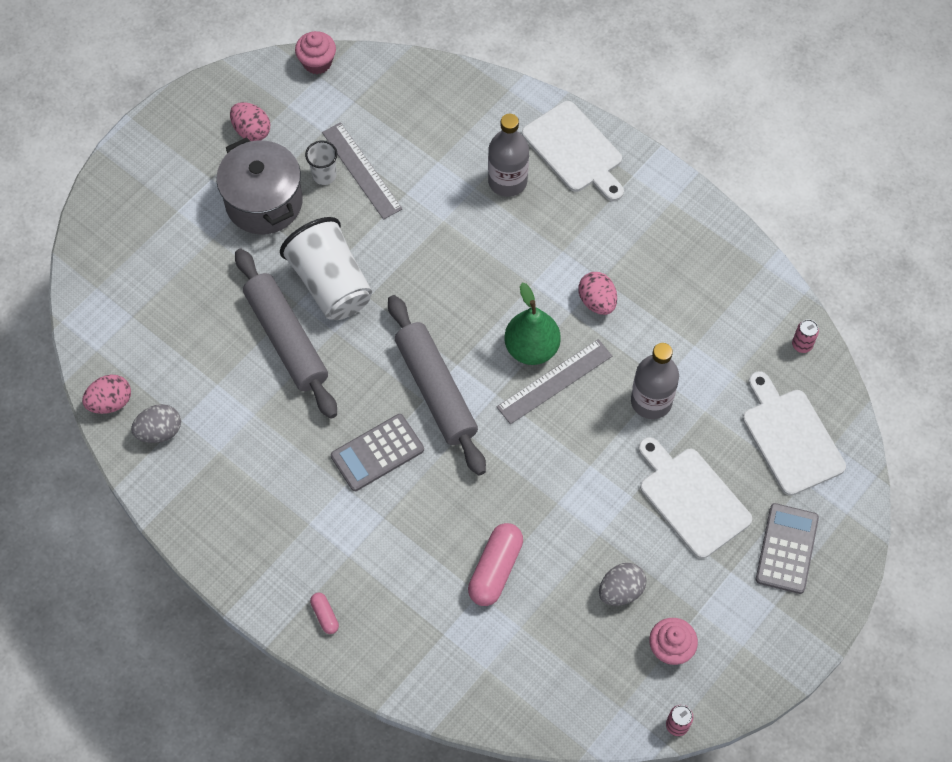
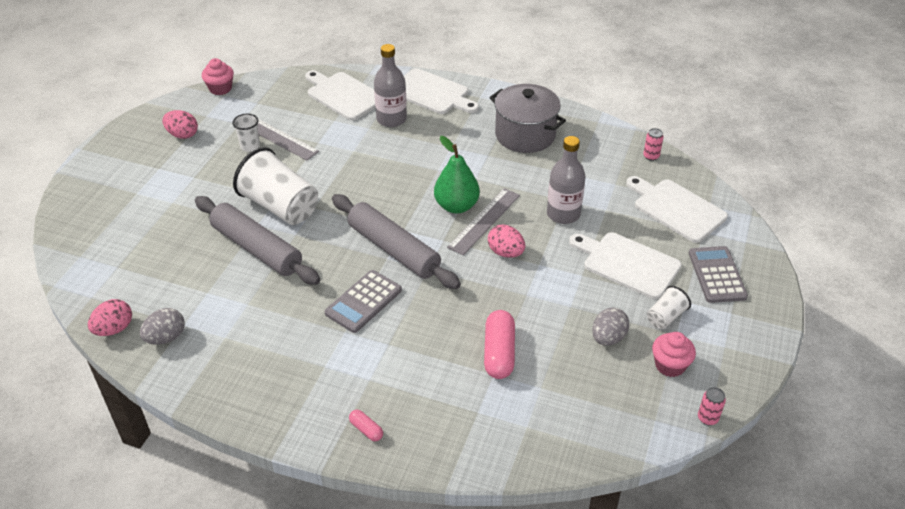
camera: 20 degrees left, 20 degrees down
(264, 202) = (207, 172): grey pot -> grey pot (525, 135)
(463, 120) = (343, 95): none -> white cutting board
(597, 301) = (491, 168): pink egg -> pink egg (505, 252)
(698, 585) = (665, 317): none -> white cup

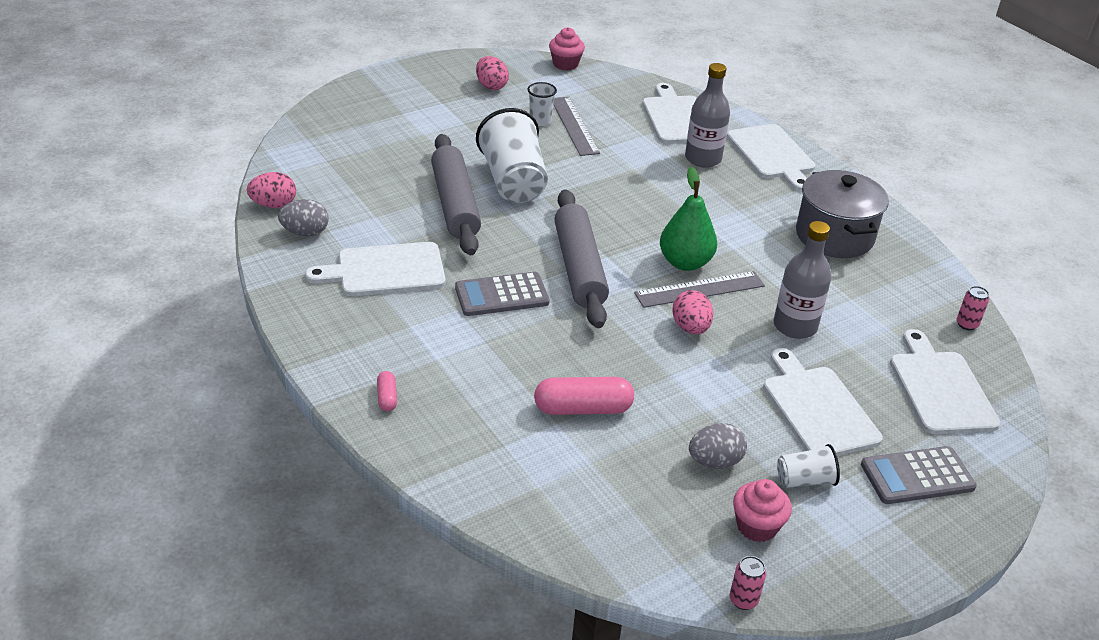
camera: 35 degrees right, 5 degrees down
(261, 332) = (385, 270): none -> white cutting board
(499, 353) = (583, 409): pink capsule -> pink capsule turned 45 degrees clockwise
(717, 275) = (917, 476): grey calculator -> grey calculator turned 135 degrees counterclockwise

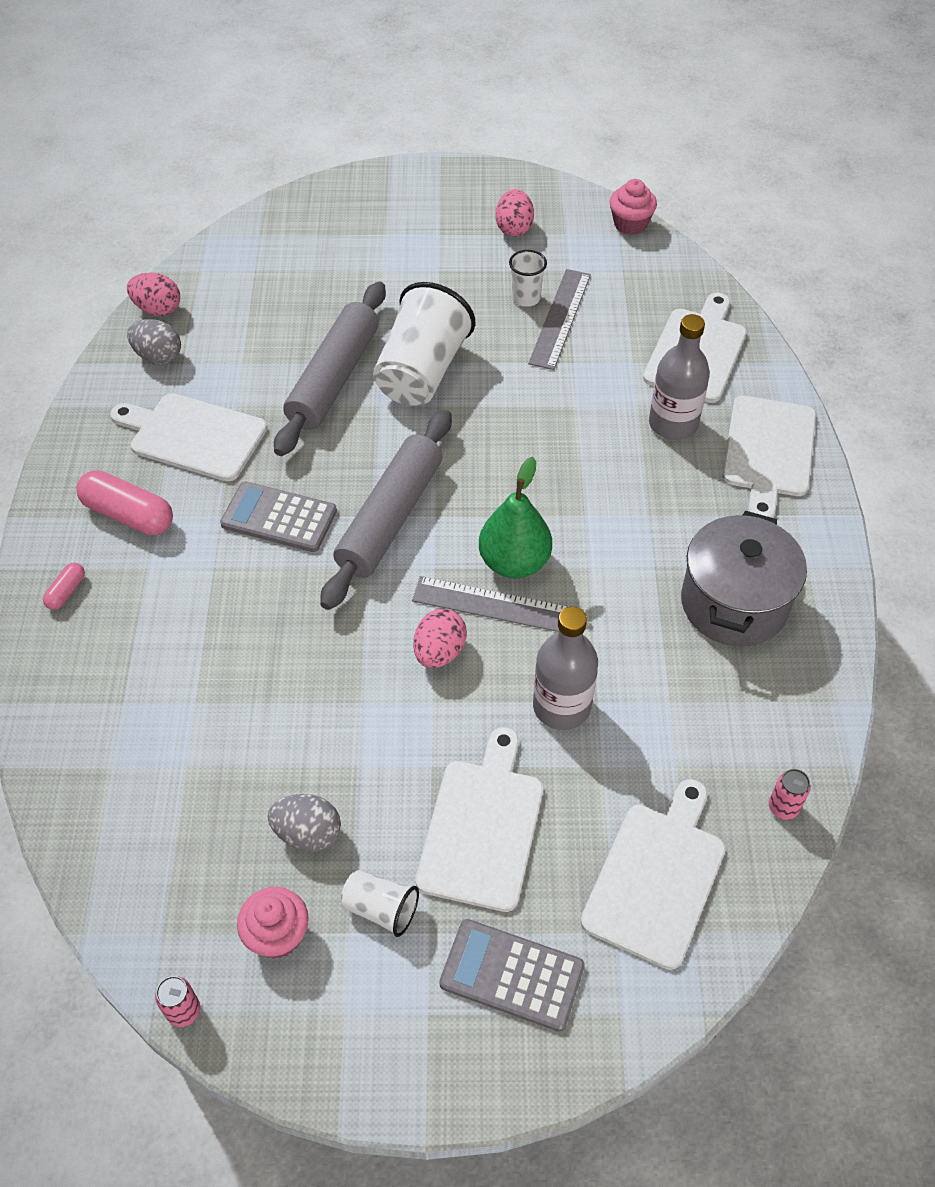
camera: 35 degrees right, 15 degrees up
(583, 409) = (234, 698): pink capsule -> pink capsule (129, 515)

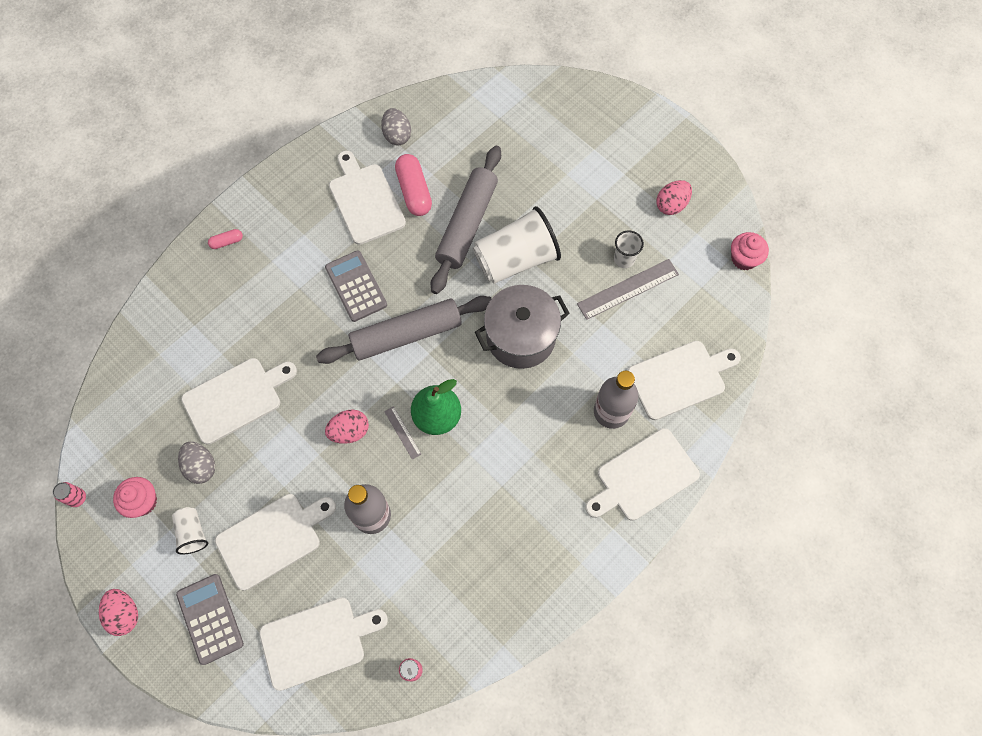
camera: 45 degrees right, 15 degrees up
(129, 515) = (292, 222): pink capsule -> pink capsule (414, 191)
(158, 309) = (426, 103): pink egg -> pink egg (125, 614)
(267, 730) = (236, 398): none -> white cutting board
(334, 378) = (467, 224): grey rolling pin -> grey rolling pin turned 45 degrees counterclockwise
(497, 605) = (402, 432): grey ruler -> grey ruler, size x0.51
(734, 603) = (517, 544): grey pot -> grey pot (521, 337)

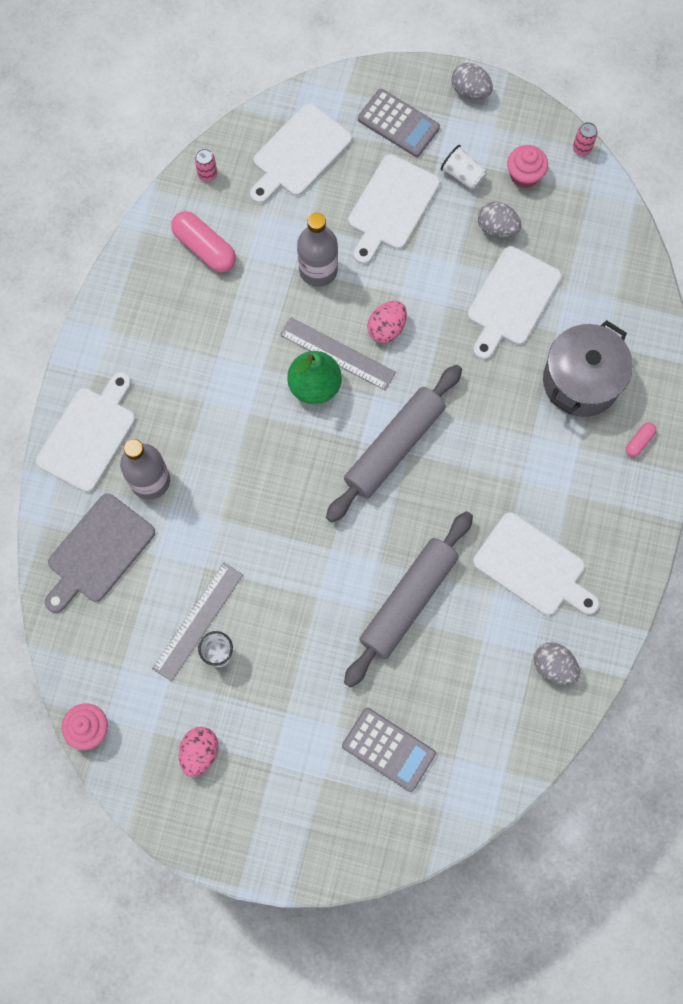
camera: 150 degrees right, 5 degrees up
(125, 614) = (470, 91): pink egg -> grey egg
(356, 286) = (477, 468): grey calculator -> grey calculator (388, 749)
(402, 432) = (337, 354): grey ruler -> grey ruler, size x1.95
(414, 191) = (489, 608): pink capsule -> pink capsule (204, 248)
(467, 224) = (408, 600): grey rolling pin -> grey rolling pin turned 45 degrees clockwise
(516, 259) = (333, 589): white cup -> none
(521, 337) = (280, 507): grey pot -> grey pot (581, 381)
(680, 378) = (98, 552): white cutting board -> grey cutting board

